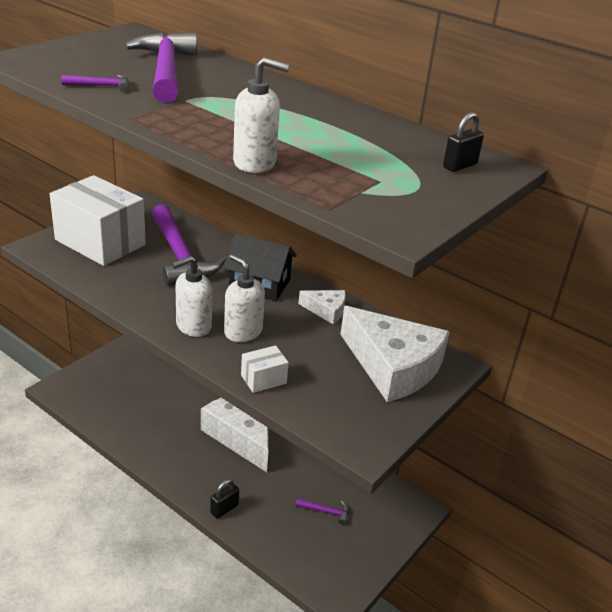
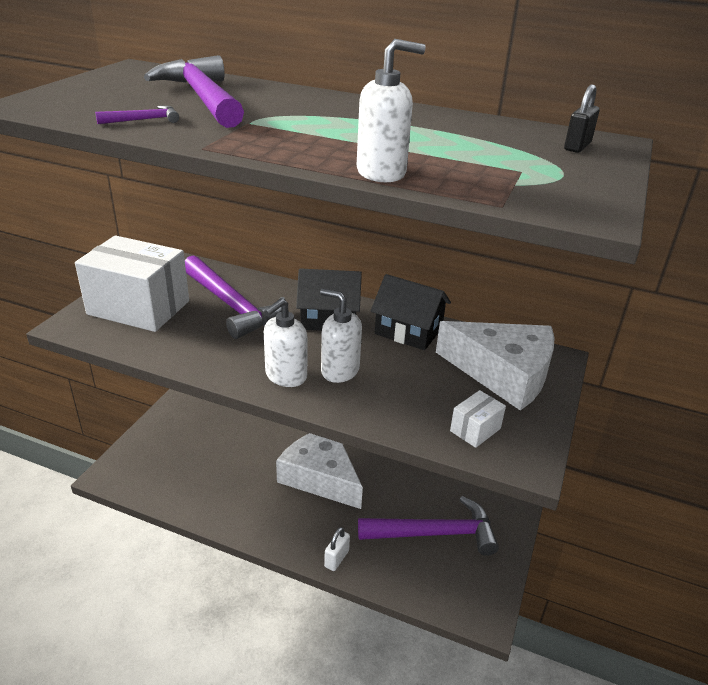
camera: 15 degrees left, 0 degrees up
(224, 509) = (336, 559): black padlock -> white padlock
(263, 379) = (389, 415): white box -> white box (475, 430)
(325, 511) = (434, 533): purple hammer -> purple hammer, size x2.46
(326, 310) = (408, 331): white cheese -> black house

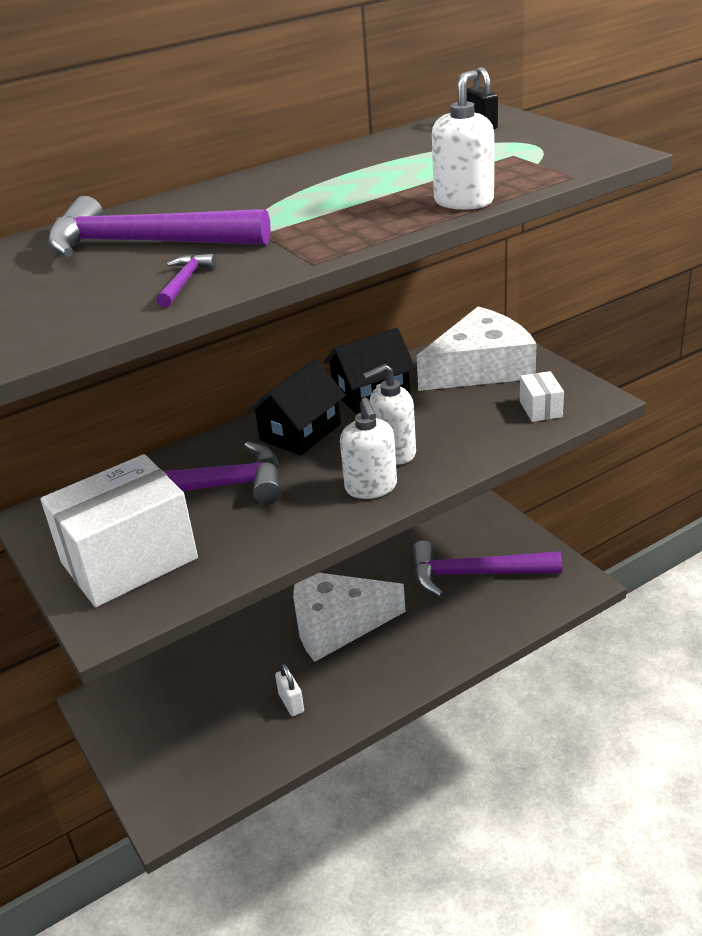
camera: 50 degrees left, 0 degrees up
(336, 559) = (452, 654): white padlock -> white padlock (291, 703)
(434, 533) = (475, 574): purple hammer -> purple hammer turned 120 degrees counterclockwise

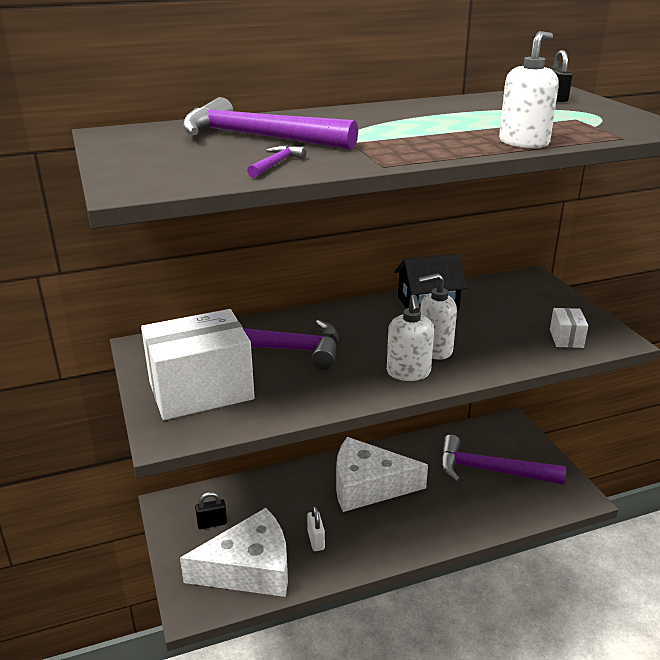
camera: 10 degrees right, 5 degrees down
(159, 711) = (212, 523): none -> black padlock
(300, 432) = (363, 322): black house -> none
(480, 367) = (523, 299): white cheese -> white cheese (249, 568)

